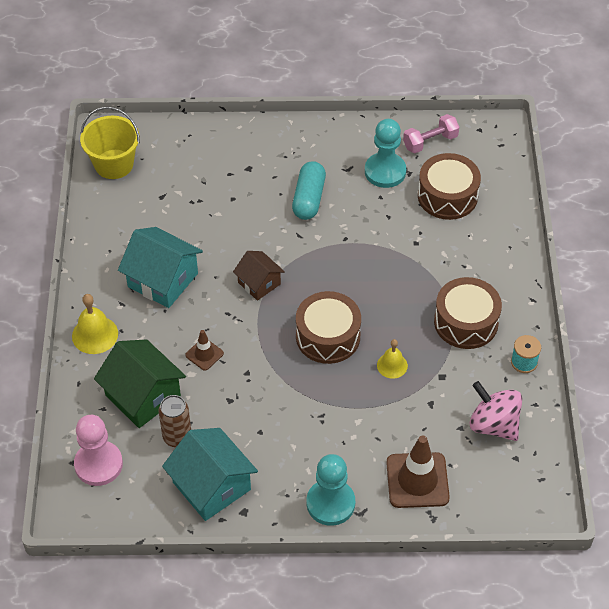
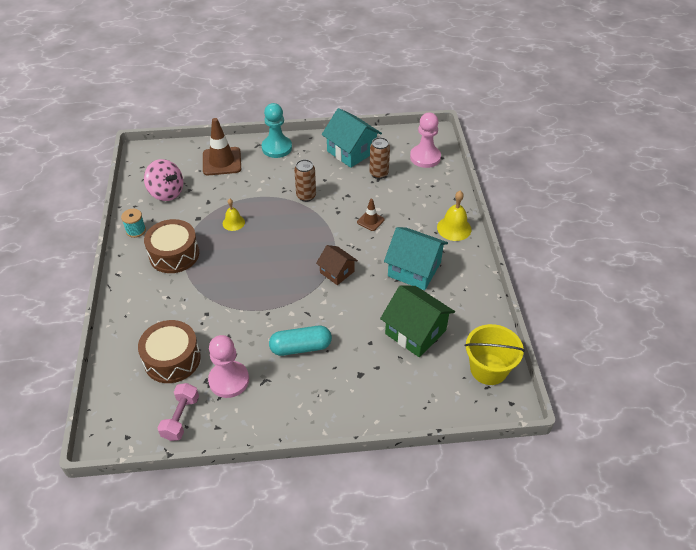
camera: 175 degrees right, 5 degrees down
(143, 396) = (407, 194): green house -> green house (415, 332)
(289, 403) = (306, 196): none -> brown can
(309, 198) = (301, 347): turquoise capsule -> turquoise capsule turned 75 degrees clockwise
(328, 336) = (280, 238): brown drum -> none
(385, 171) = (229, 380): turquoise pawn -> pink pawn
(430, 142) = (181, 418): pink dumbbell -> pink dumbbell turned 45 degrees counterclockwise

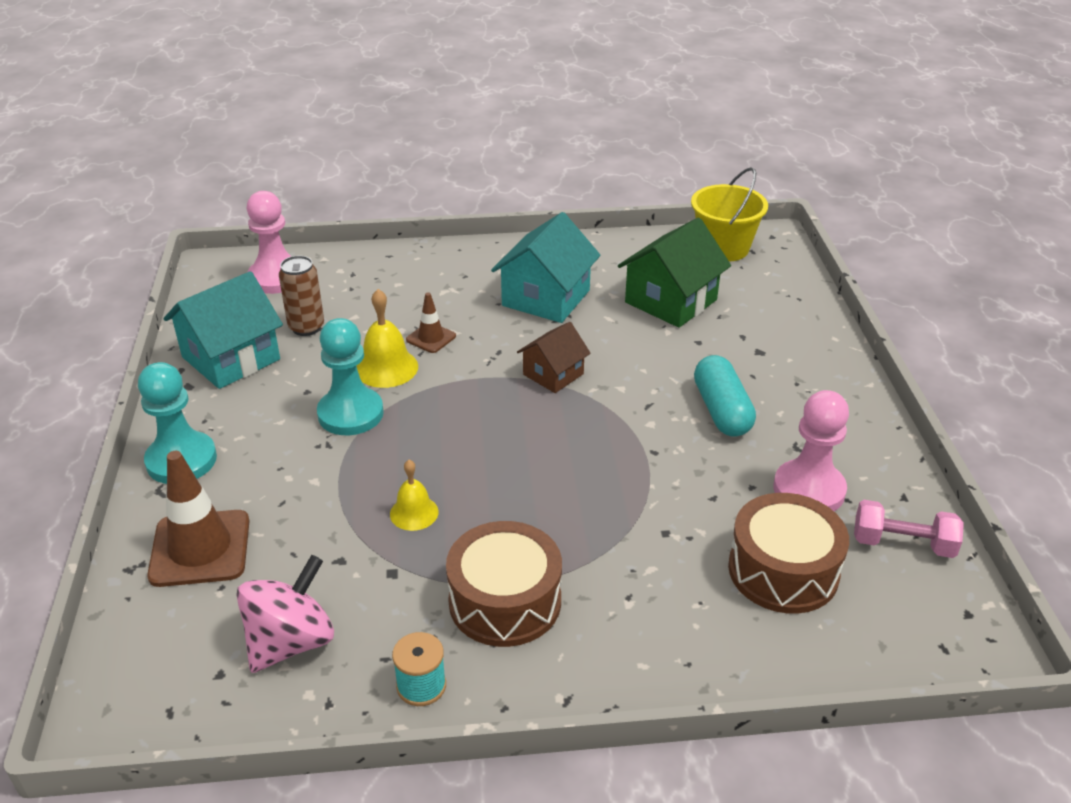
camera: 90 degrees left, 10 degrees down
(306, 196) = (350, 414): brown can -> turquoise pawn
(454, 228) = (457, 259): yellow bell -> yellow bell (386, 368)

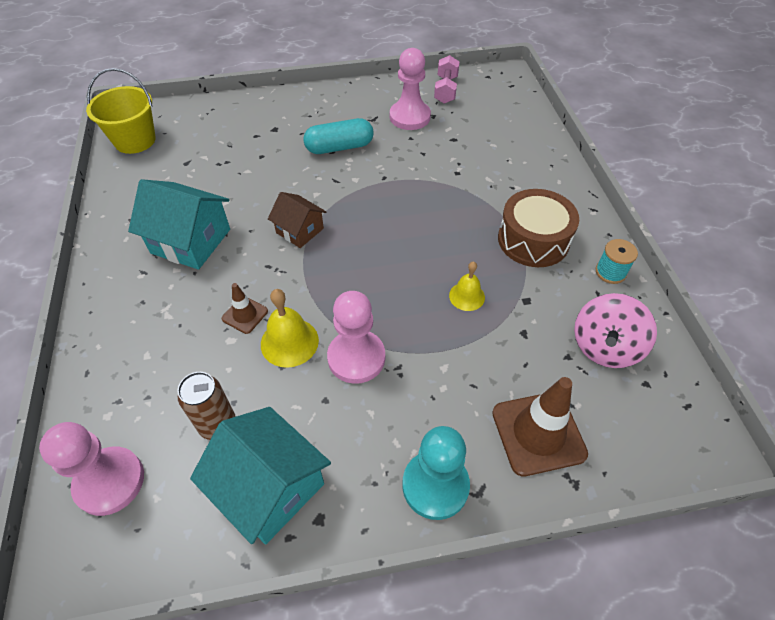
camera: 95 degrees left, 15 degrees up
(291, 642) = (604, 347): pink spinning top -> pink spinning top turned 90 degrees counterclockwise
(350, 414) = (356, 358): turquoise pawn -> pink pawn
(671, 301) = (206, 169): green house -> none
(783, 570) = (476, 130): brown drum -> none

